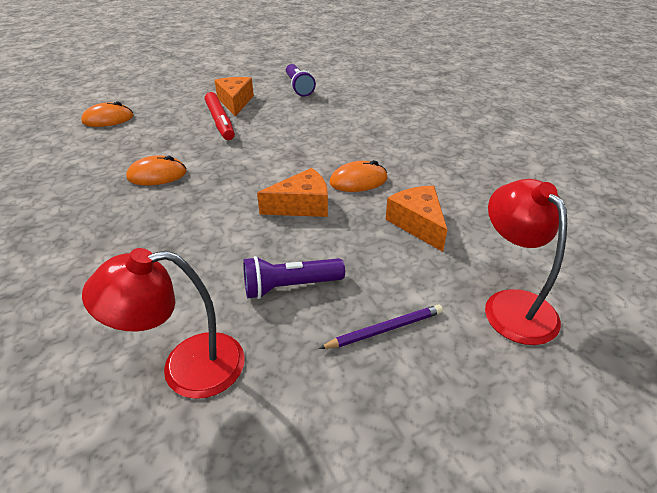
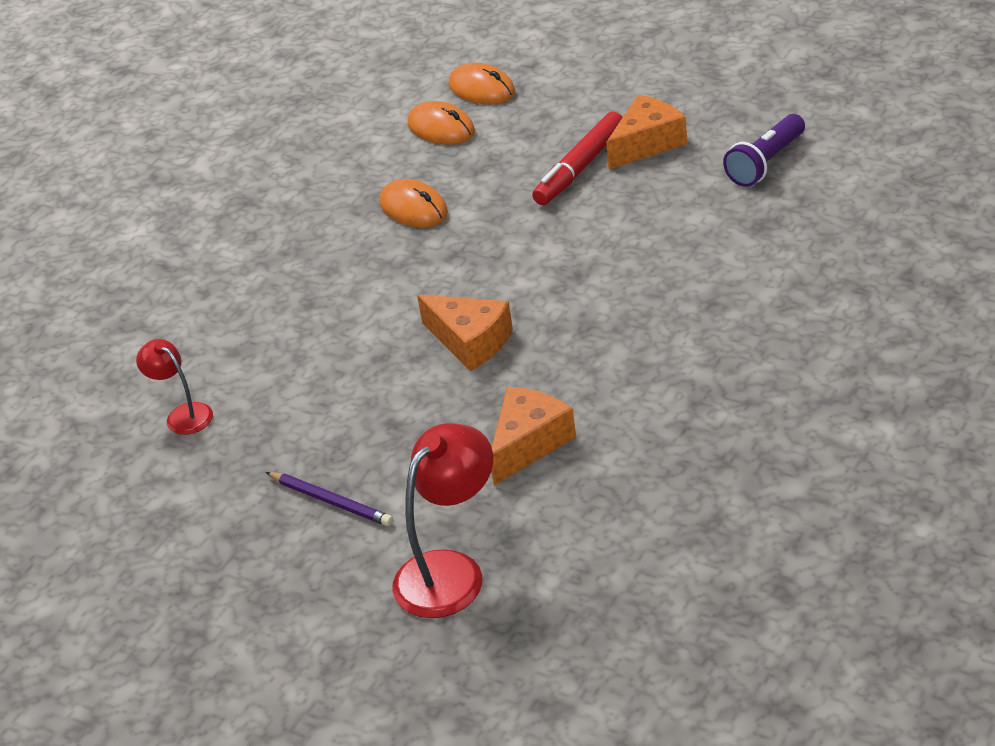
camera: 60 degrees right, 0 degrees up
(186, 367) = (183, 414): red lamp -> red lamp, size x0.58
(290, 286) = (331, 411): purple flashlight -> none
(358, 181) = (570, 353): orange mouse -> orange mouse (441, 128)

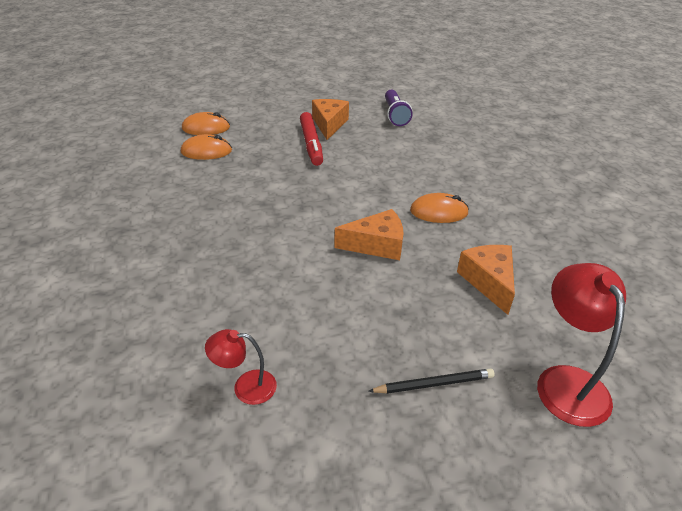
camera: 50 degrees left, 0 degrees up
(330, 501) = (433, 384): purple pencil -> black pencil
(413, 208) = (244, 193): orange mouse -> orange mouse (439, 212)

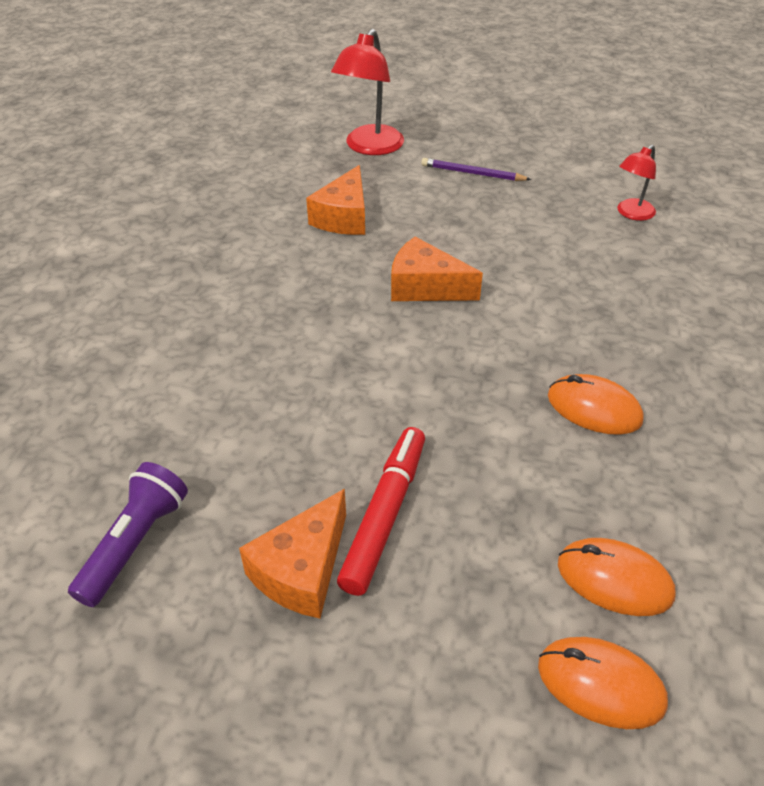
camera: 150 degrees left, 5 degrees up
(245, 387) = (631, 214): red lamp -> red lamp turned 105 degrees clockwise
(433, 384) = (472, 173): black pencil -> purple pencil
(439, 212) = (306, 301): orange mouse -> orange mouse (594, 408)

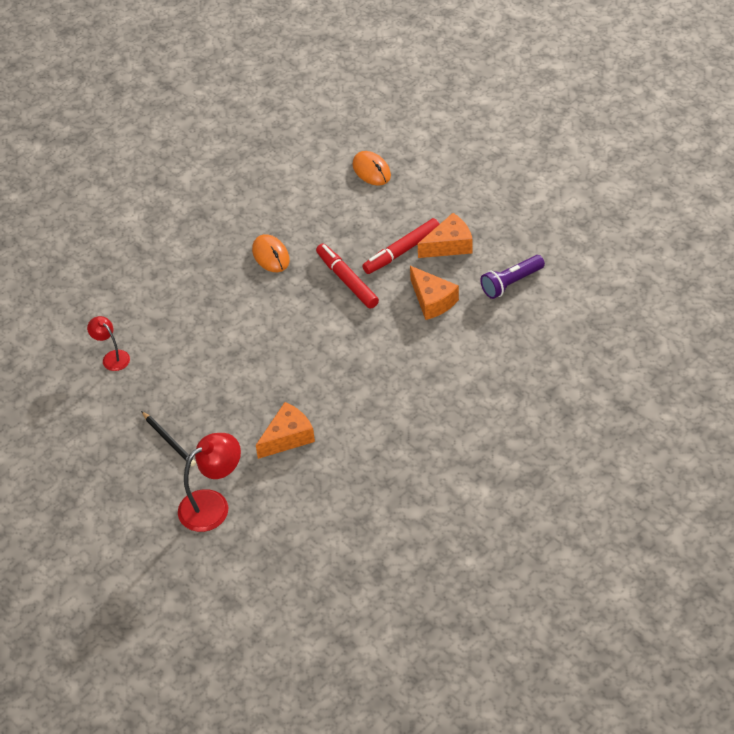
camera: 145 degrees left, 5 degrees up
(425, 287) = (285, 358): orange cheese -> orange cheese (432, 300)
(436, 421) = (347, 280): none -> red marker
(472, 173) = (168, 440): purple pencil -> black pencil
(614, 579) = (334, 194): orange mouse -> none
(631, 214) = (112, 357): red lamp -> red lamp turned 120 degrees counterclockwise

